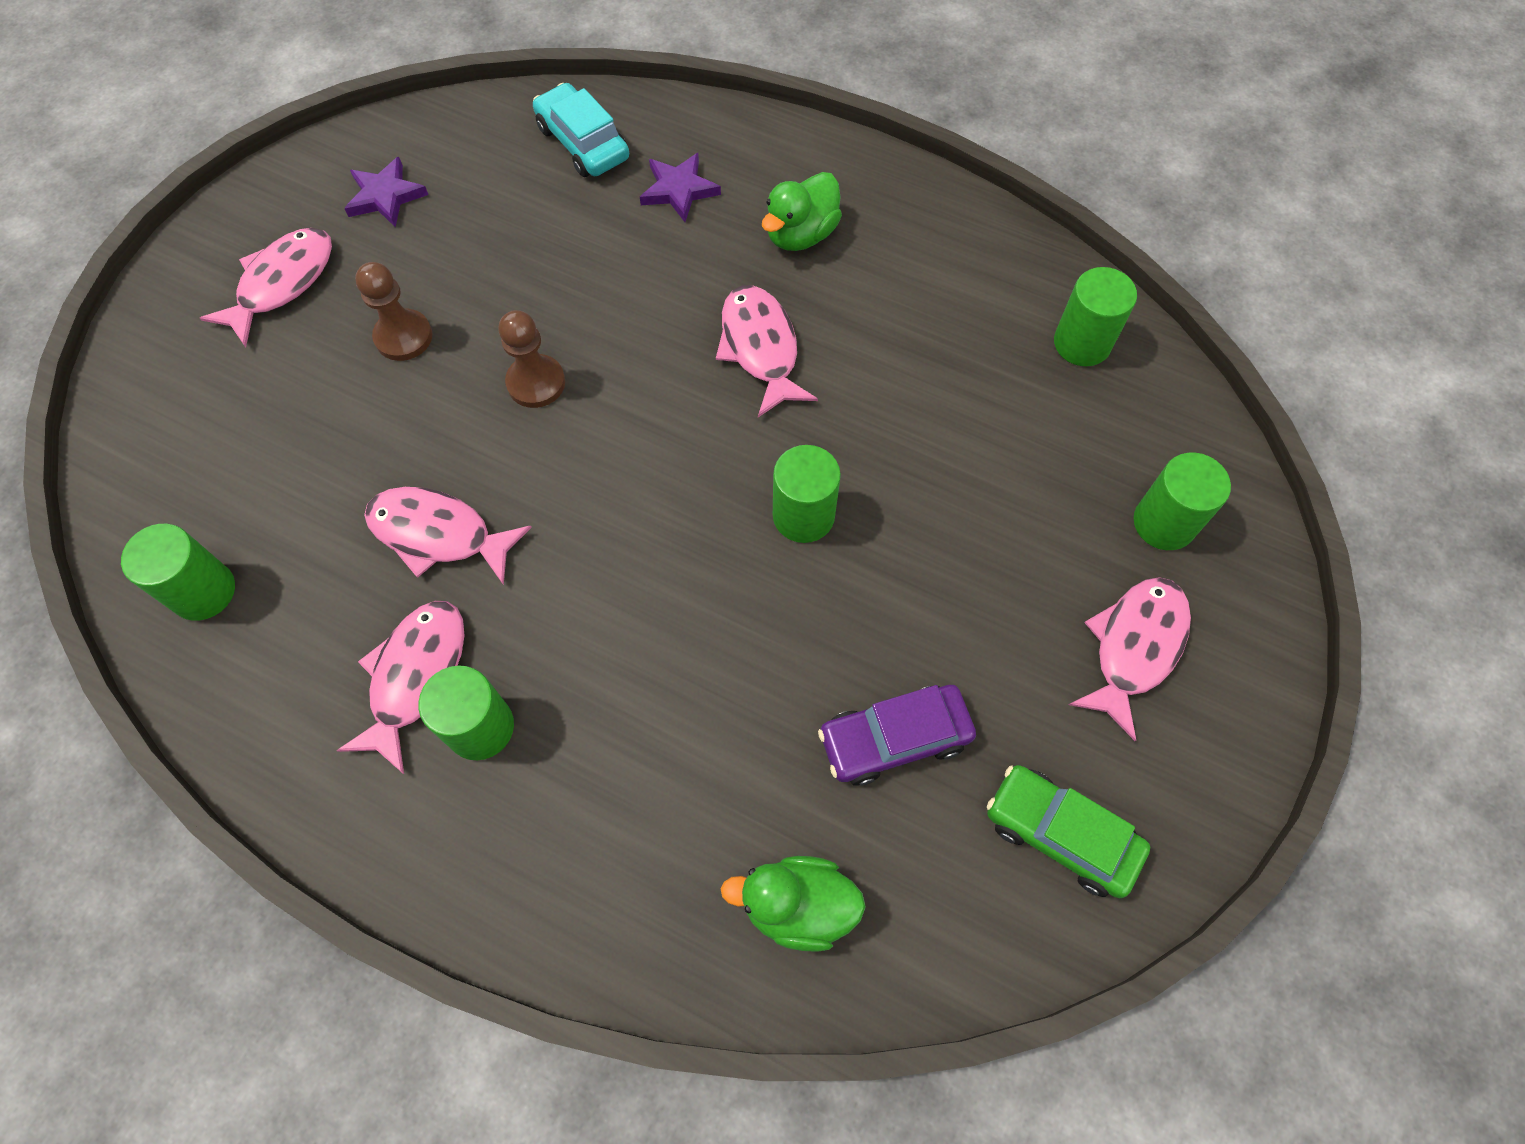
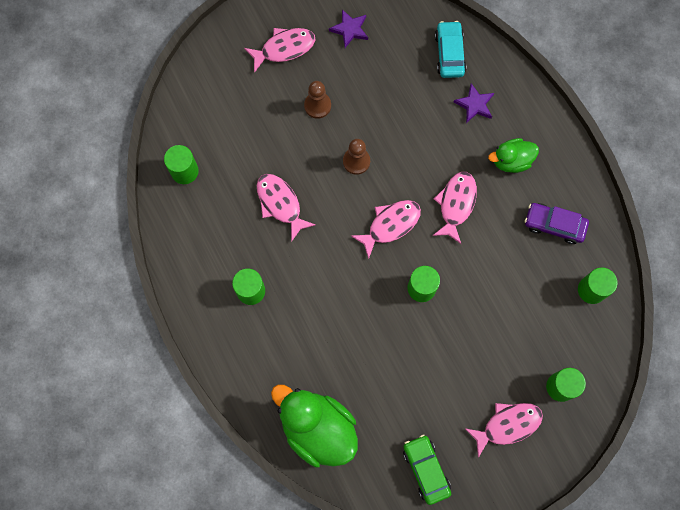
camera: 35 degrees right, 10 degrees up
(415, 677) = (239, 256): pink fish -> pink fish (390, 225)
(797, 906) = (317, 429): green duck -> green duck, size x1.79
(894, 739) = (392, 396): purple car -> purple car (554, 225)

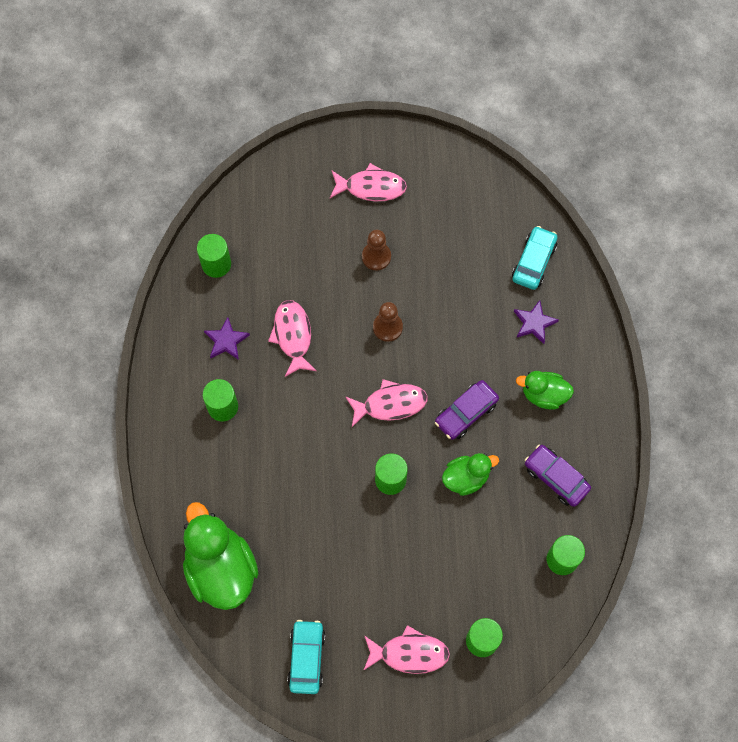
camera: 25 degrees right, 5 degrees down
(350, 29) = (445, 196): purple star -> purple star (226, 341)
(426, 470) = (306, 658): green car -> turquoise car
(456, 204) = (466, 413): pink fish -> purple car
(482, 258) = (466, 478): none -> green duck

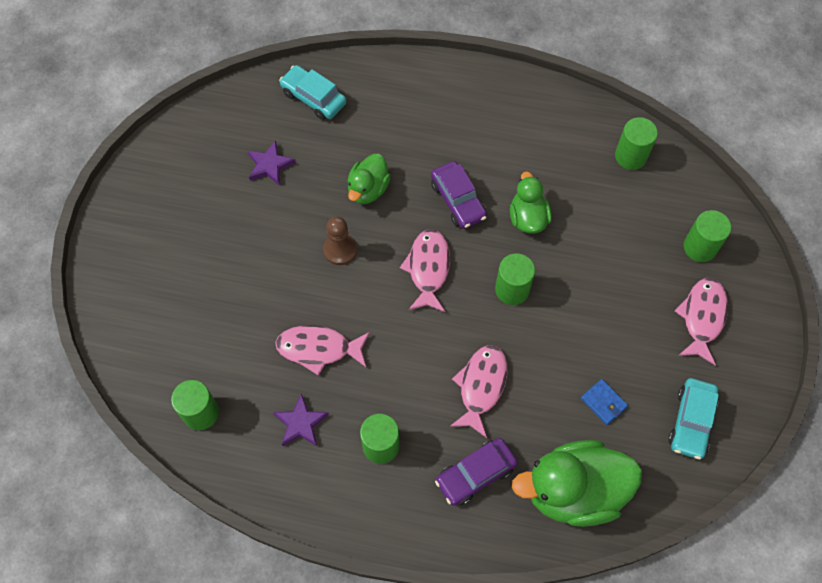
camera: 75 degrees left, 5 degrees down
(305, 579) = (603, 402): none -> blue wallet
(306, 658) = (691, 422): turquoise car -> turquoise car turned 90 degrees counterclockwise
(371, 187) = (170, 226): pink fish -> pink fish (481, 386)
(376, 257) = (254, 241): brown pawn -> none
(534, 323) = (380, 115): purple star -> purple star (270, 165)
(543, 394) = (458, 127): green duck -> green duck (368, 189)
(556, 478) = (547, 139): purple car -> purple car (475, 474)

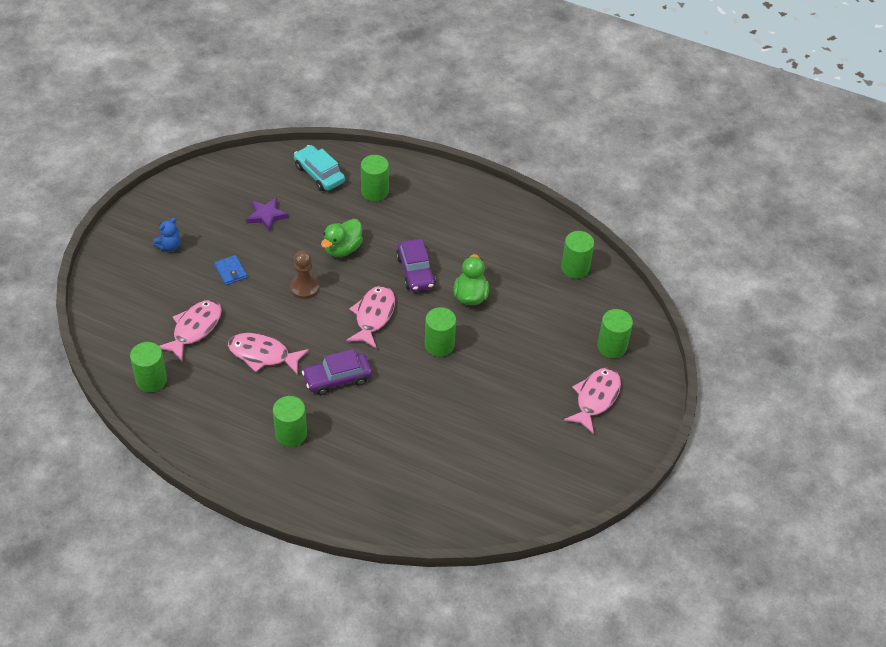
camera: 10 degrees right, 15 degrees down
(170, 230) = (169, 246): none -> blue teddy bear
(301, 423) = (230, 404): purple star -> none
(382, 107) = (374, 191): none -> green cylinder
(475, 474) = (363, 471): purple car -> purple car (337, 379)
(481, 386) = (389, 409): pink fish -> pink fish (194, 329)
(573, 491) = (441, 501): green duck -> none
(603, 402) = (489, 442): blue wallet -> blue wallet (231, 271)
(691, 422) = (559, 472): turquoise car -> none

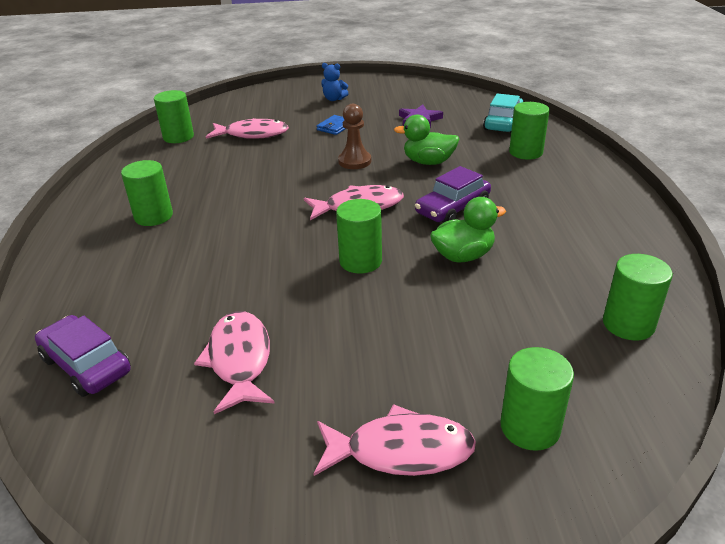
camera: 65 degrees right, 15 degrees down
(263, 355) = (249, 170): pink fish -> pink fish (239, 360)
(337, 379) = (250, 216): purple car -> purple car (86, 365)

